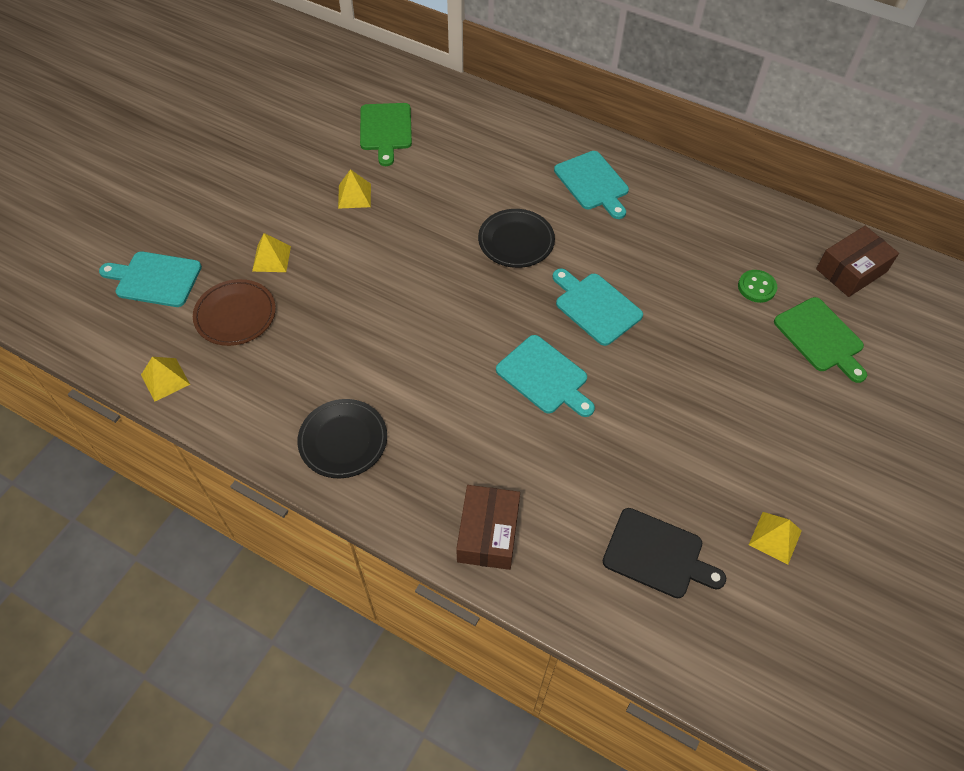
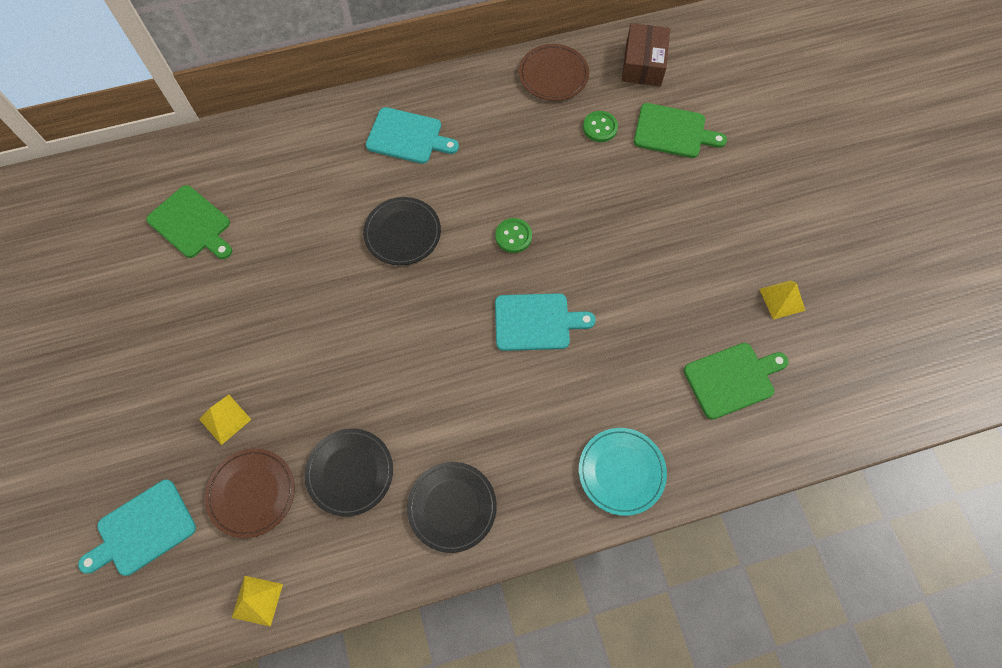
camera: 45 degrees left, 10 degrees up
(306, 357) = (350, 472): none -> black plate
(354, 195) = (232, 304): yellow pyramid -> none
(488, 533) = (621, 472): brown box -> turquoise plate
(595, 307) = (513, 236): turquoise cutting board -> green button
(657, 554) = (732, 379): black cutting board -> green cutting board
(759, 223) = (553, 75): none -> brown plate

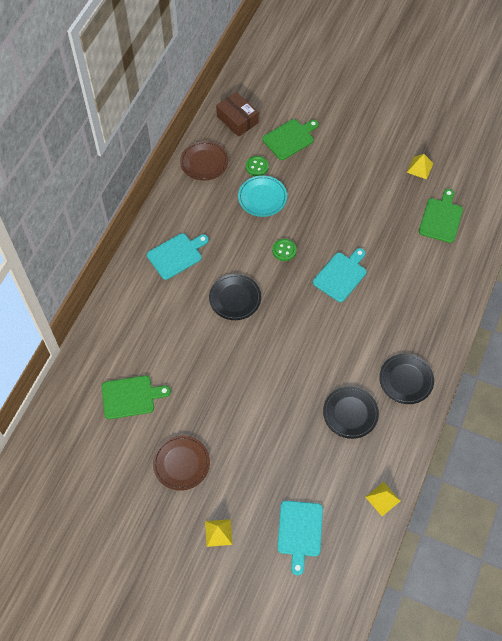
camera: 50 degrees left, 5 degrees down
(225, 419) = (270, 453): yellow pyramid -> yellow pyramid (218, 532)
(251, 493) = (323, 466): brown plate -> brown plate (181, 463)
(621, 472) = (447, 296): turquoise plate -> turquoise plate (262, 197)

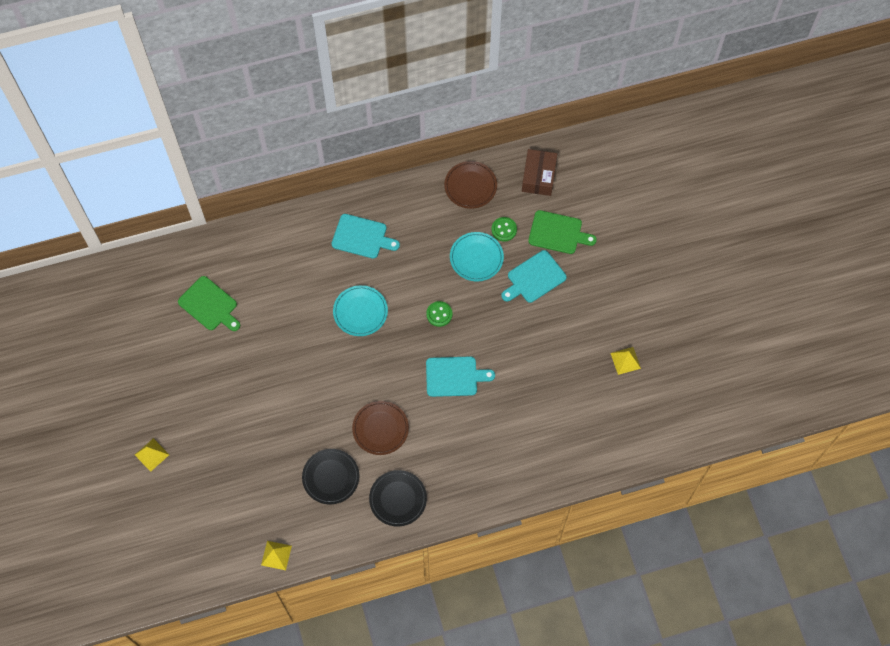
camera: 50 degrees right, 5 degrees up
(181, 463) = (185, 385): brown plate -> brown plate (380, 428)
(235, 298) = (360, 312): black plate -> turquoise plate
(300, 531) = (199, 513): turquoise cutting board -> turquoise cutting board (534, 278)
(441, 218) = (586, 416): green cutting board -> none

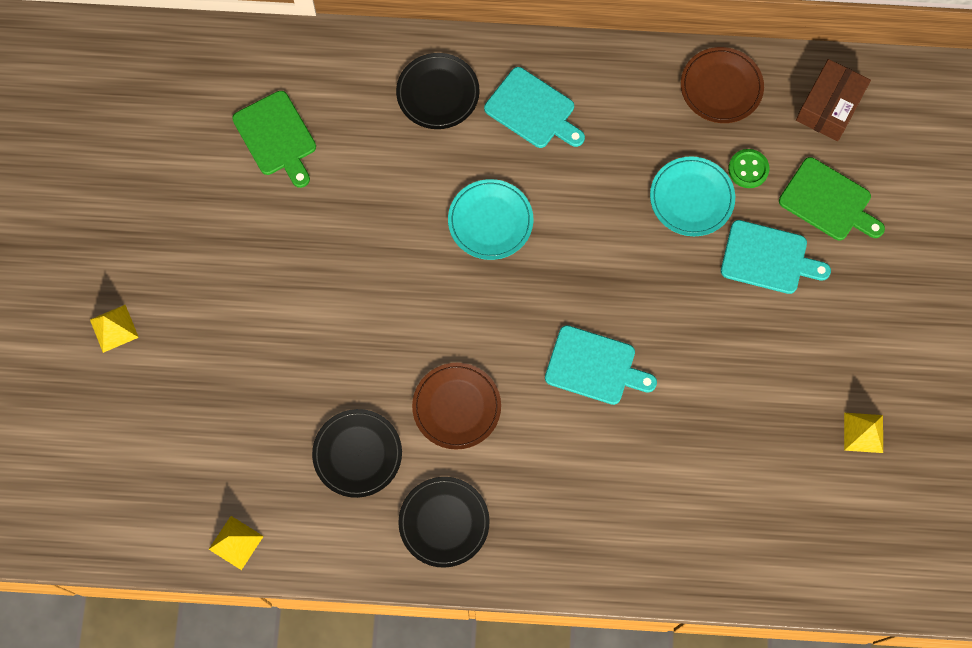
camera: 20 degrees right, 5 degrees up
(300, 246) = (438, 93): none -> black plate
(439, 314) = (605, 264): green button -> none
(534, 278) = (768, 258): turquoise cutting board -> turquoise cutting board turned 150 degrees counterclockwise

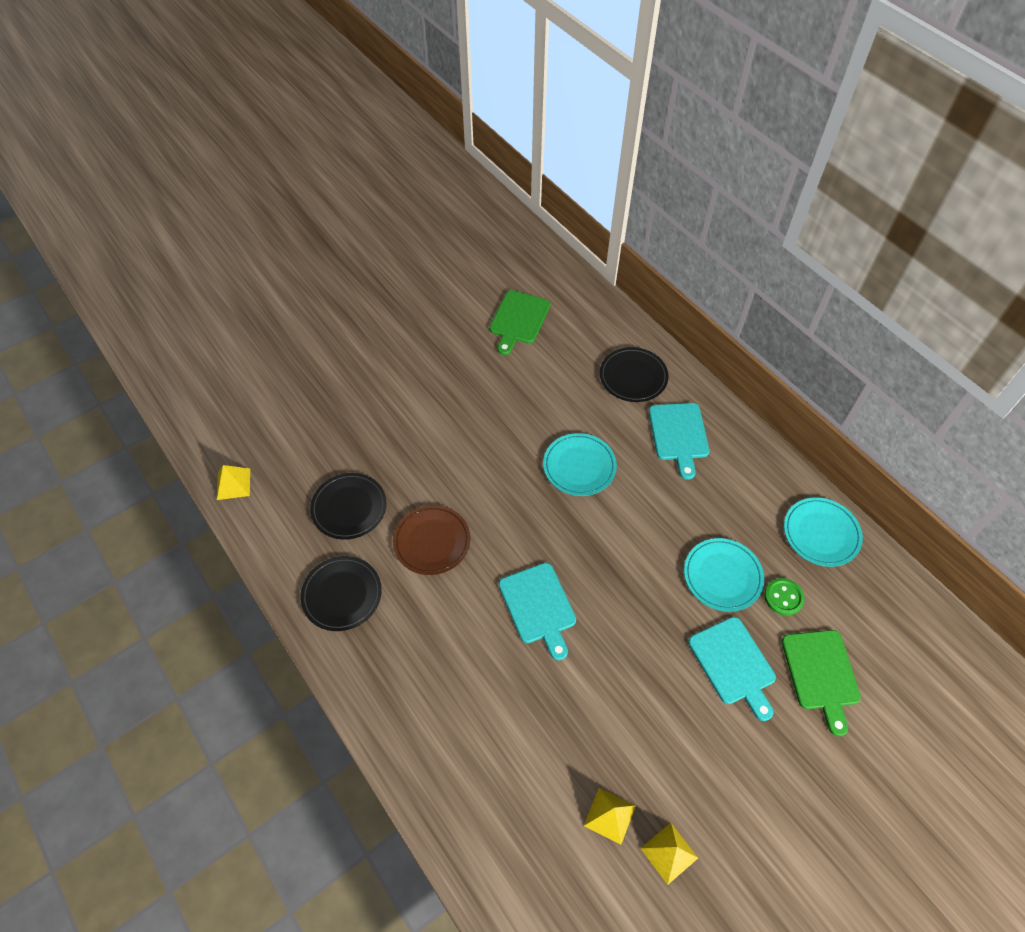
camera: 50 degrees right, 15 degrees down
(114, 328) = (324, 329): yellow pyramid -> yellow pyramid (609, 815)
(721, 87) = (821, 533): brown plate -> turquoise plate
(829, 107) = (890, 617): brown box -> none

